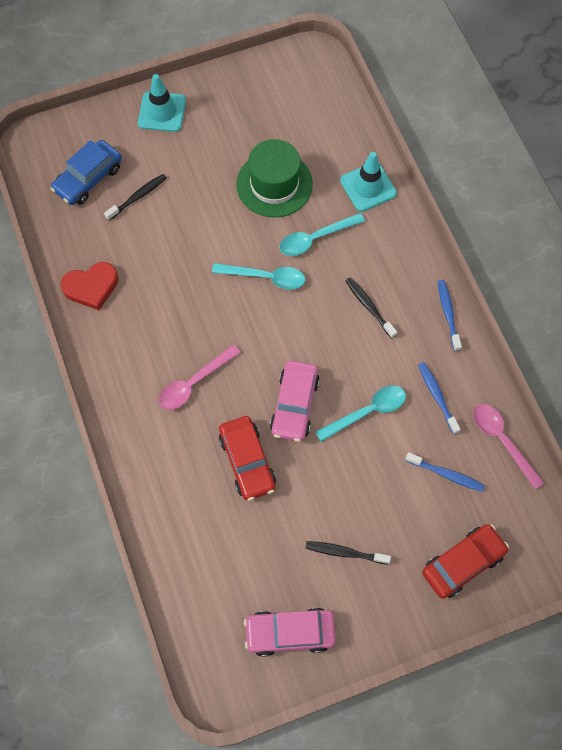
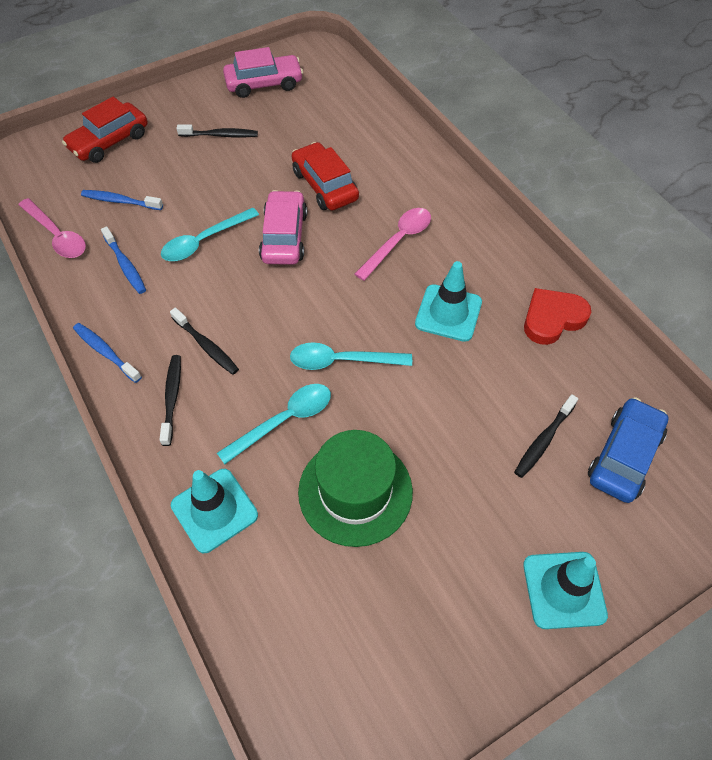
camera: 170 degrees right, 10 degrees down
(172, 305) = (448, 313): none -> turquoise traffic cone
(396, 268) = (172, 398): none -> black toothbrush
(448, 314) = (105, 352): blue toothbrush -> blue toothbrush turned 150 degrees clockwise

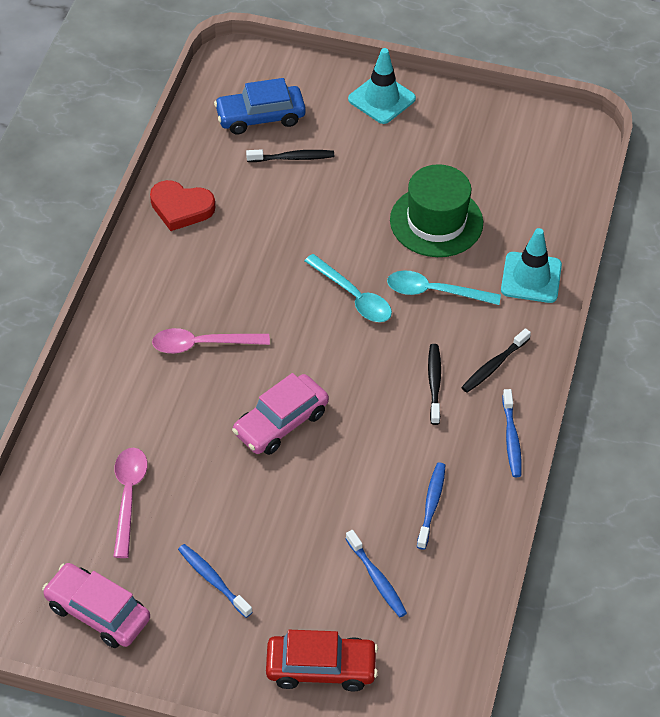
camera: 135 degrees left, 5 degrees down
(57, 235) = (463, 587): pink spoon -> pink spoon (128, 496)
(204, 241) = (347, 473): turquoise spoon -> none
(220, 135) = (213, 580): black toothbrush -> blue toothbrush
(324, 186) = (191, 442): red car -> none
(448, 313) = (242, 267): turquoise traffic cone -> none

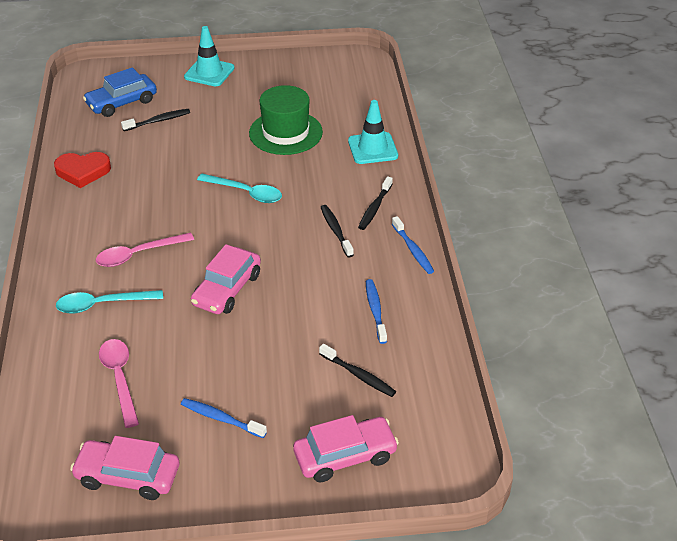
camera: 20 degrees left, 10 degrees down
(321, 668) = (345, 456): red car -> pink car
(377, 579) = (358, 375): blue toothbrush -> black toothbrush
(434, 292) = (306, 174): turquoise spoon -> turquoise spoon (102, 304)

